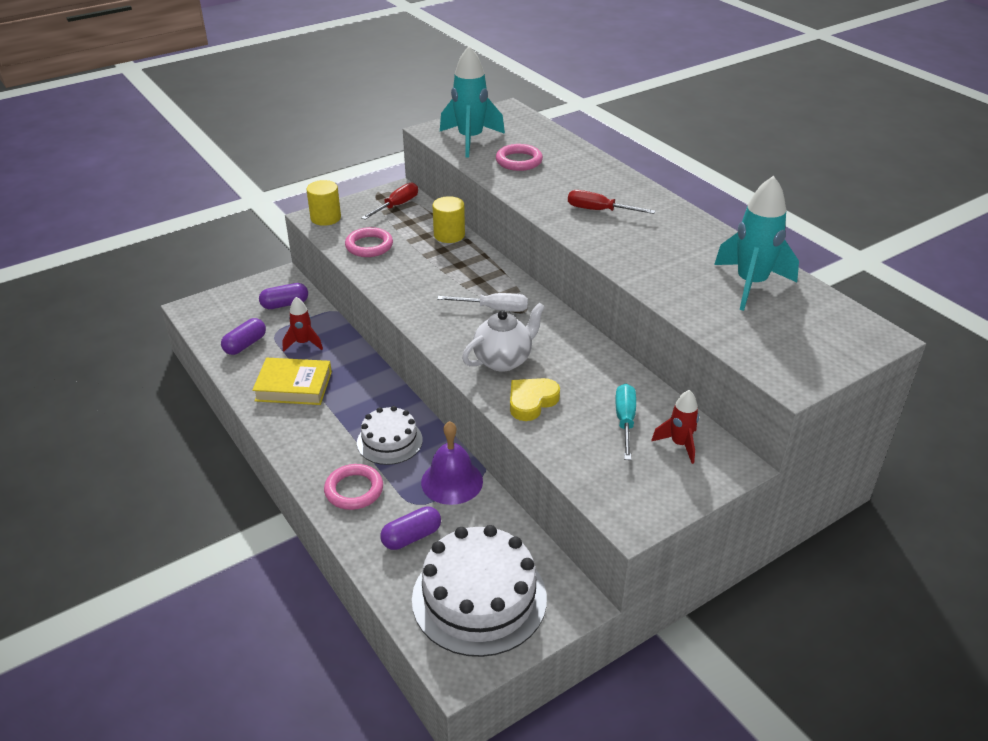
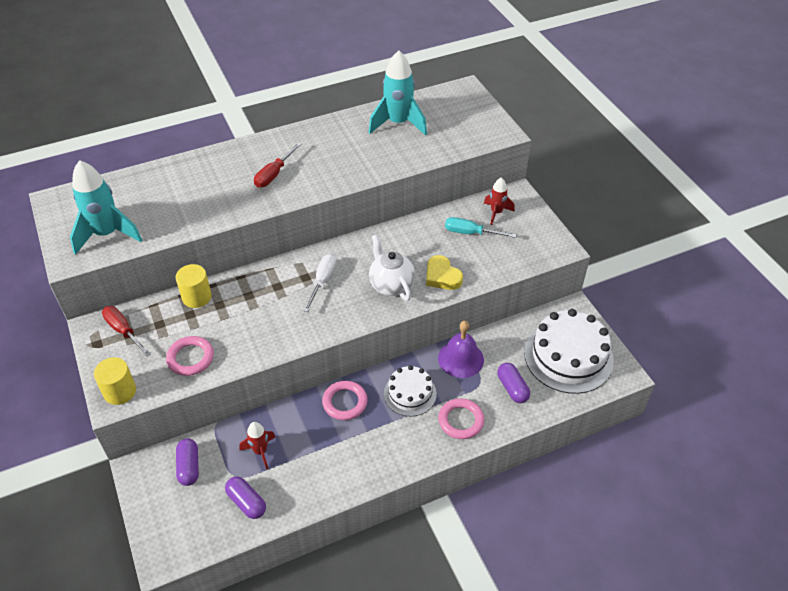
camera: 80 degrees left, 10 degrees up
(294, 386) = (323, 460): yellow book -> none
(519, 161) = (167, 207): pink ring -> pink ring (345, 402)

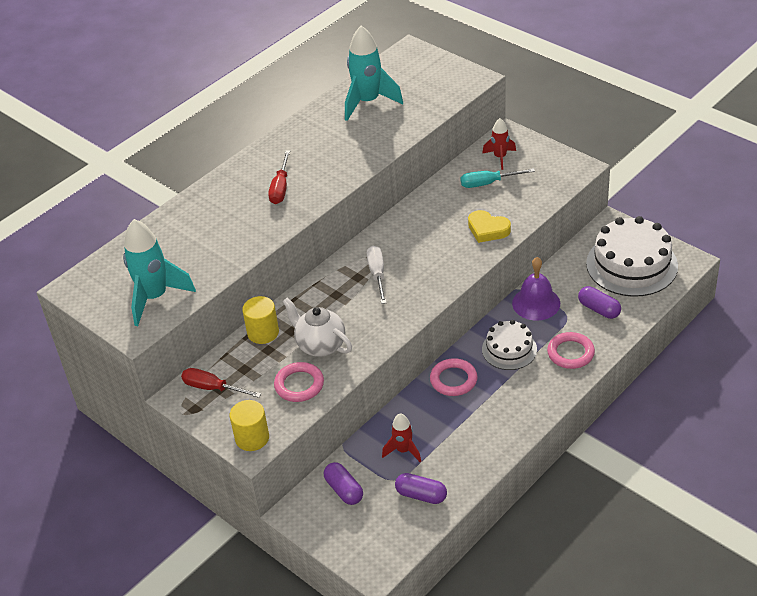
camera: 20 degrees left, 5 degrees down
(391, 285) = (445, 254): white teapot -> white teapot (320, 345)

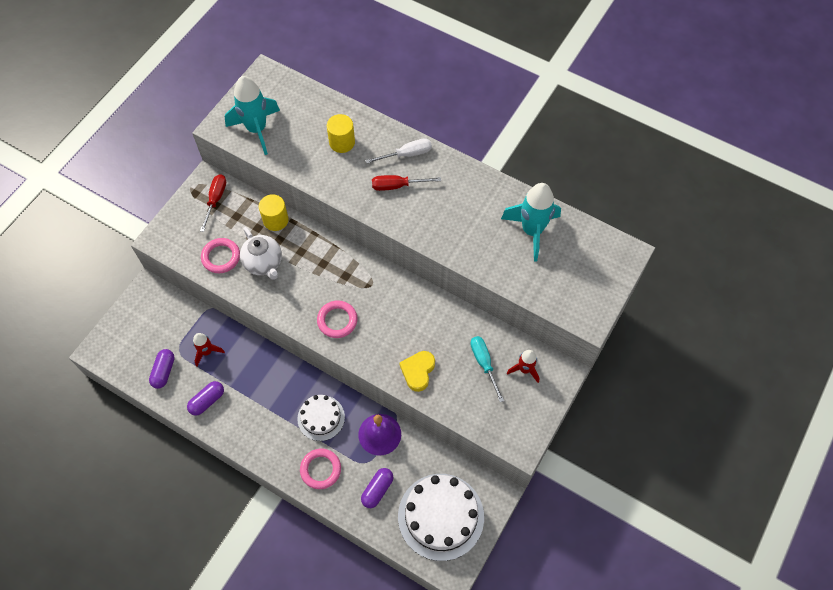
camera: 75 degrees right, 20 degrees up
(252, 438) = (167, 237): yellow cylinder -> yellow cylinder (342, 142)
(320, 345) = (264, 263): white teapot -> white teapot turned 120 degrees clockwise
(344, 490) = (168, 317): purple capsule -> purple capsule (207, 401)
(377, 274) = (350, 290): white screwdriver -> white screwdriver (407, 154)
(453, 380) = (283, 378): pink ring -> pink ring (337, 320)

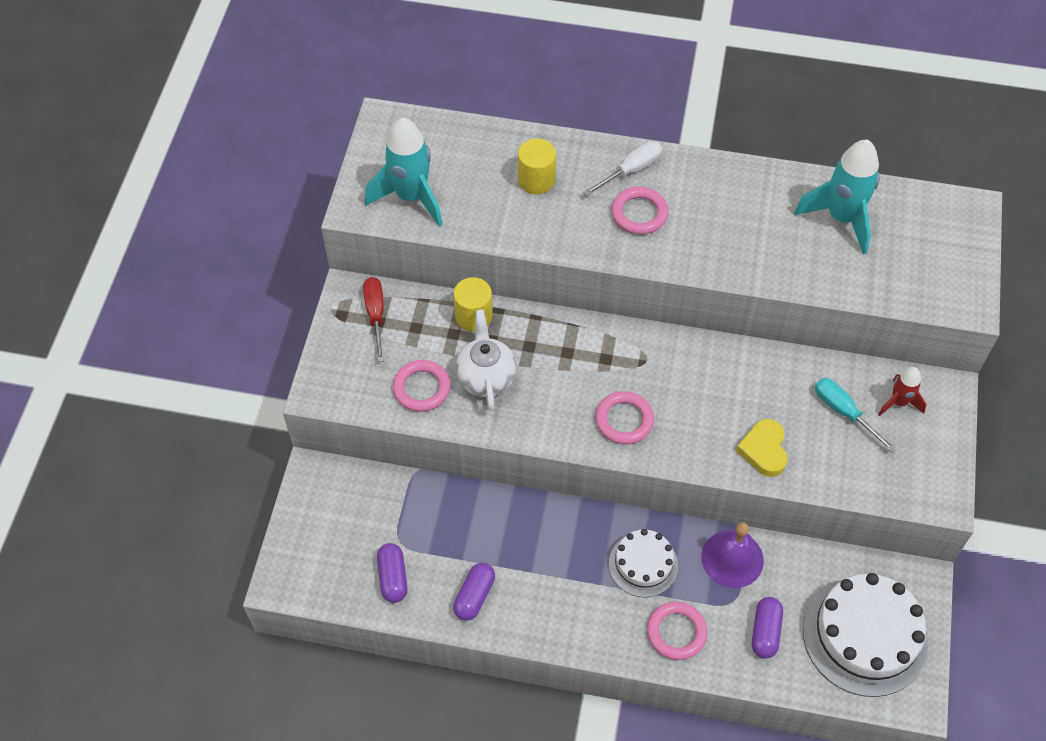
camera: 20 degrees left, 5 degrees down
(207, 352) = (441, 530): red rocket -> none
(264, 263) = (486, 377): white teapot -> white teapot turned 135 degrees counterclockwise
(397, 186) = (639, 213): red screwdriver -> pink ring

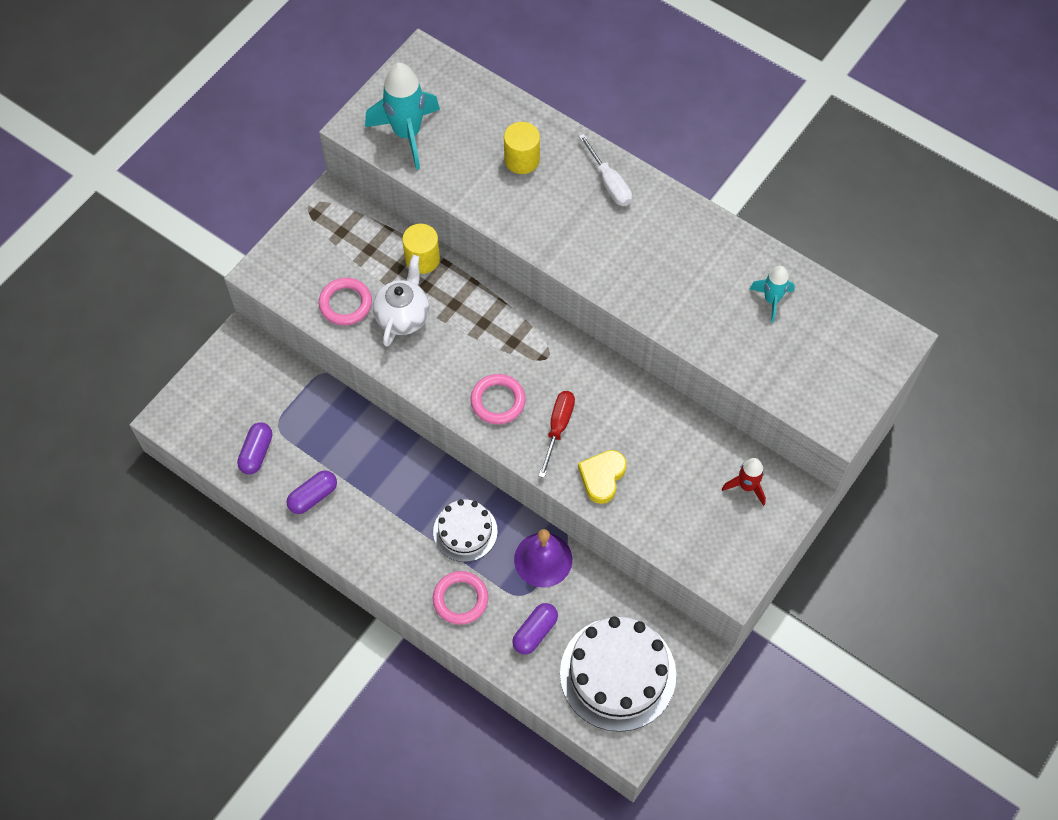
camera: 25 degrees right, 5 degrees up
(375, 315) = (342, 225): red screwdriver -> red screwdriver (558, 428)
(631, 170) = (609, 183): white screwdriver -> white screwdriver turned 75 degrees clockwise
(639, 213) = (593, 225): pink ring -> none
(841, 218) = (771, 300): turquoise rocket -> turquoise rocket, size x0.55
(843, 412) = (692, 474): turquoise screwdriver -> none

